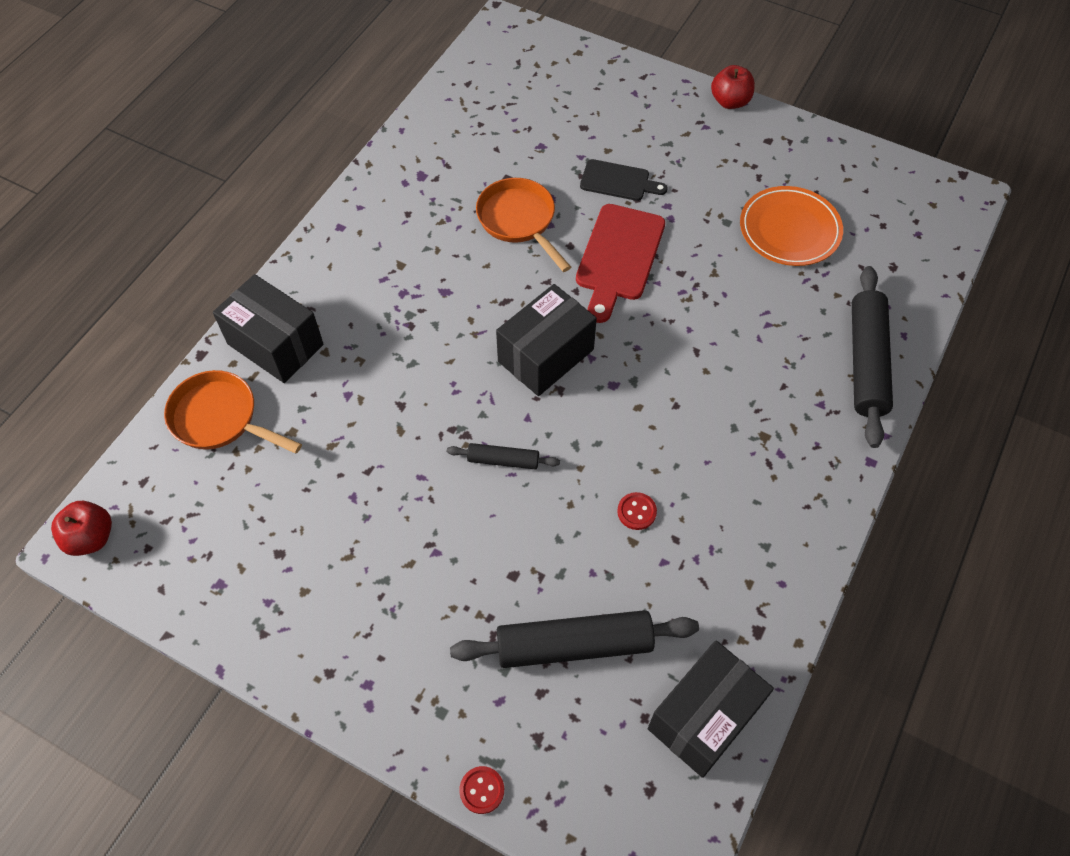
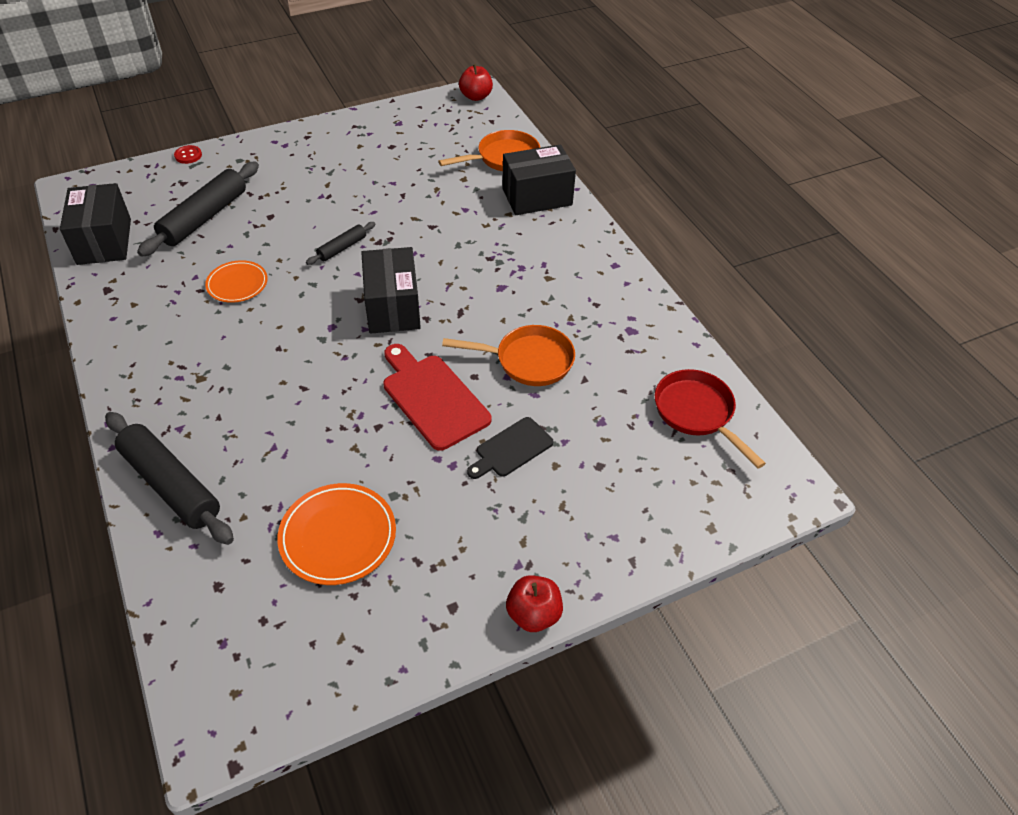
camera: 125 degrees right, 10 degrees down
(480, 99) = (697, 413): none -> red pan
(636, 512) = (237, 284): red button -> orange plate

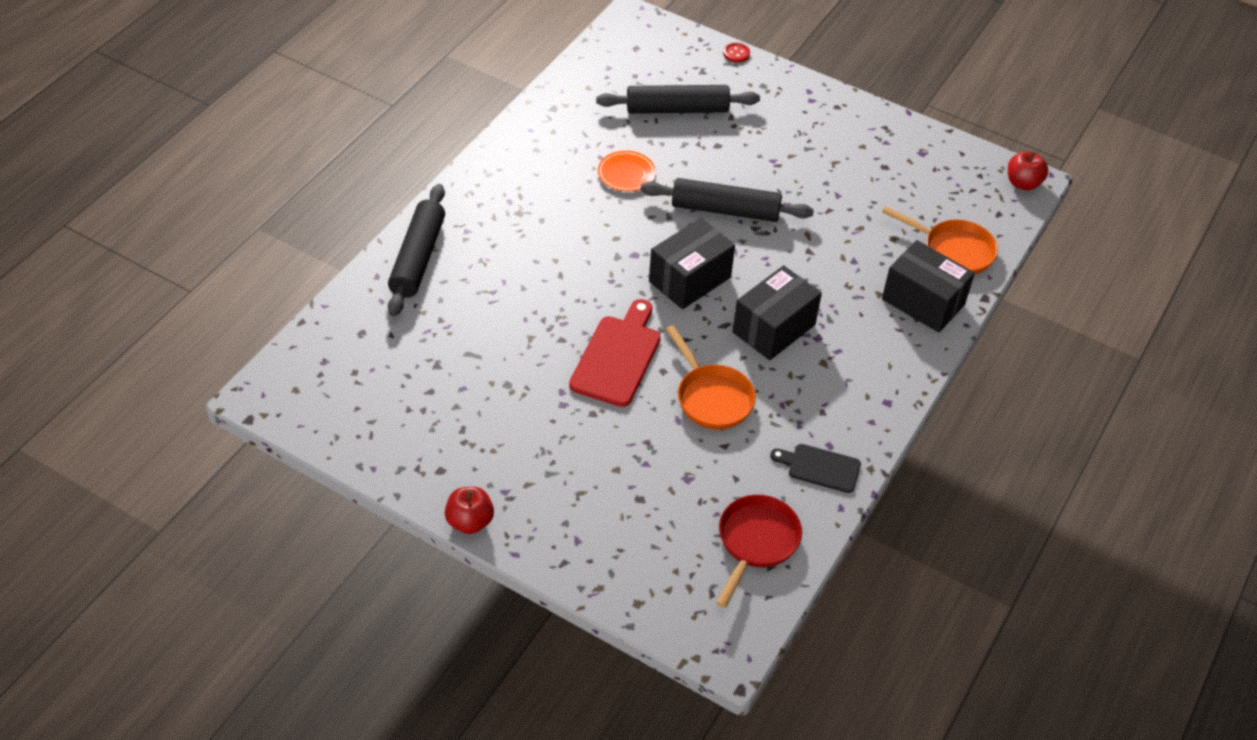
camera: 55 degrees right, 0 degrees up
(104, 241) = (597, 73): black box -> black box (774, 328)
(338, 536) = (448, 373): orange plate -> none
(342, 248) = (725, 210): black rolling pin -> black rolling pin, size x1.97
(511, 449) = (609, 433): black cutting board -> black cutting board (820, 468)

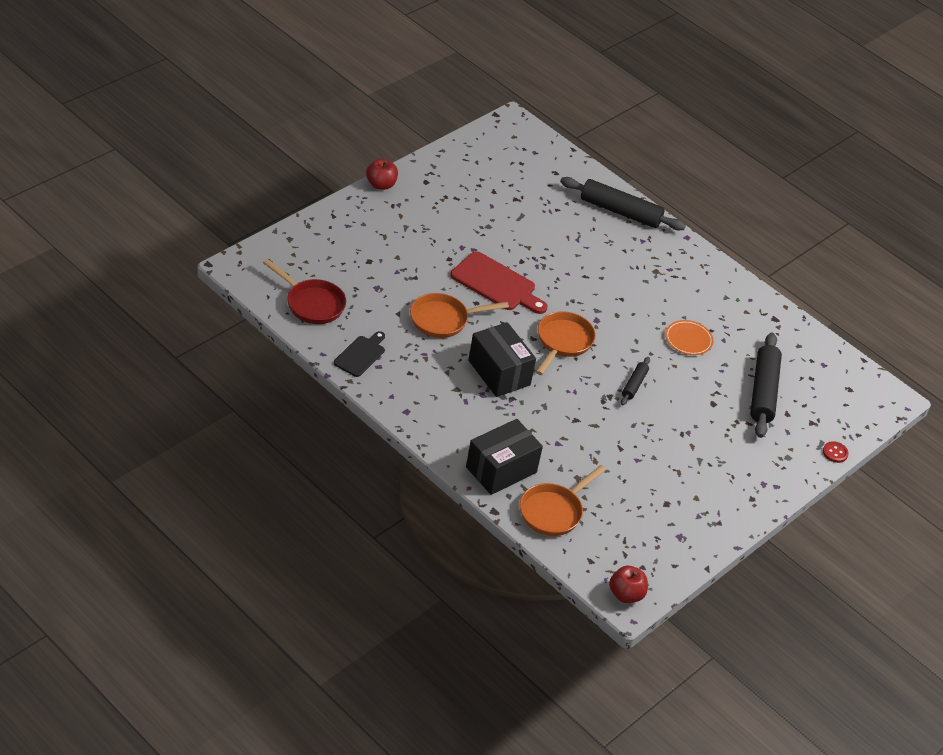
camera: 100 degrees right, 5 degrees down
(689, 279) = (563, 342): black box -> orange pan
(725, 210) = (634, 385): black rolling pin -> black rolling pin, size x0.51

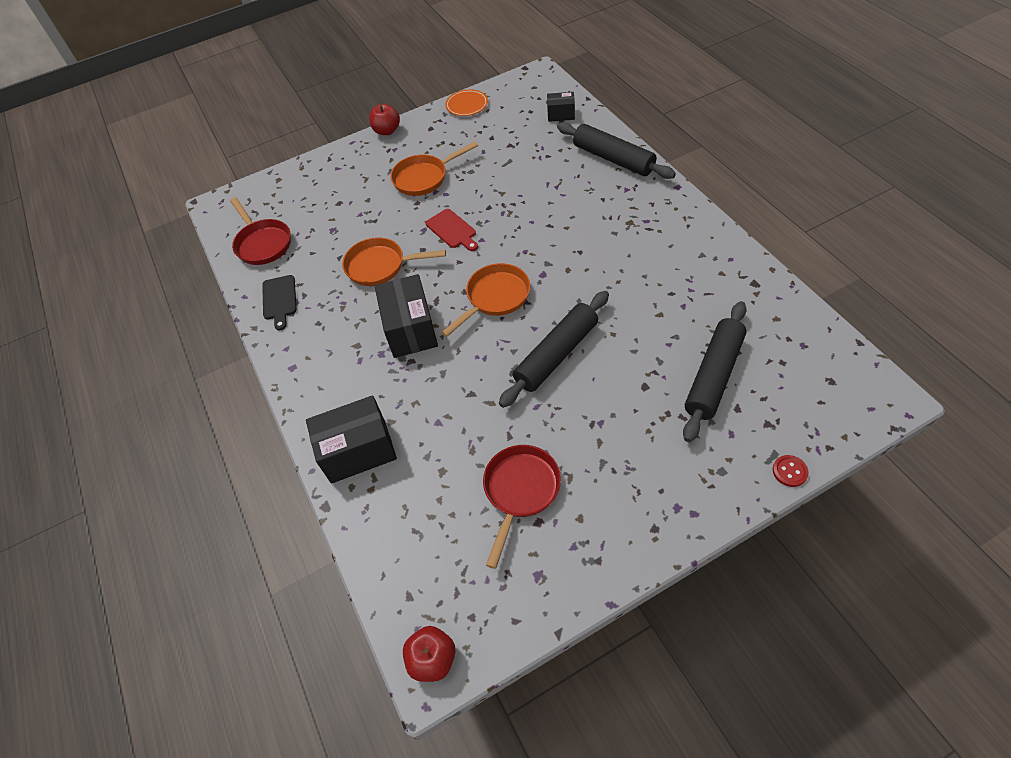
camera: 30 degrees right, 10 degrees up
(360, 355) = (279, 300): black cutting board -> black cutting board turned 120 degrees clockwise
(496, 284) = (452, 230): red cutting board -> red cutting board, size x0.62
(553, 167) = (561, 114): none -> black box
(553, 511) = (394, 516): orange pan -> orange pan (424, 178)
(634, 385) = (556, 355): black rolling pin -> black rolling pin, size x1.97
(645, 485) = (520, 491): none -> red pan
(688, 340) = (640, 303): orange plate -> orange plate (467, 105)

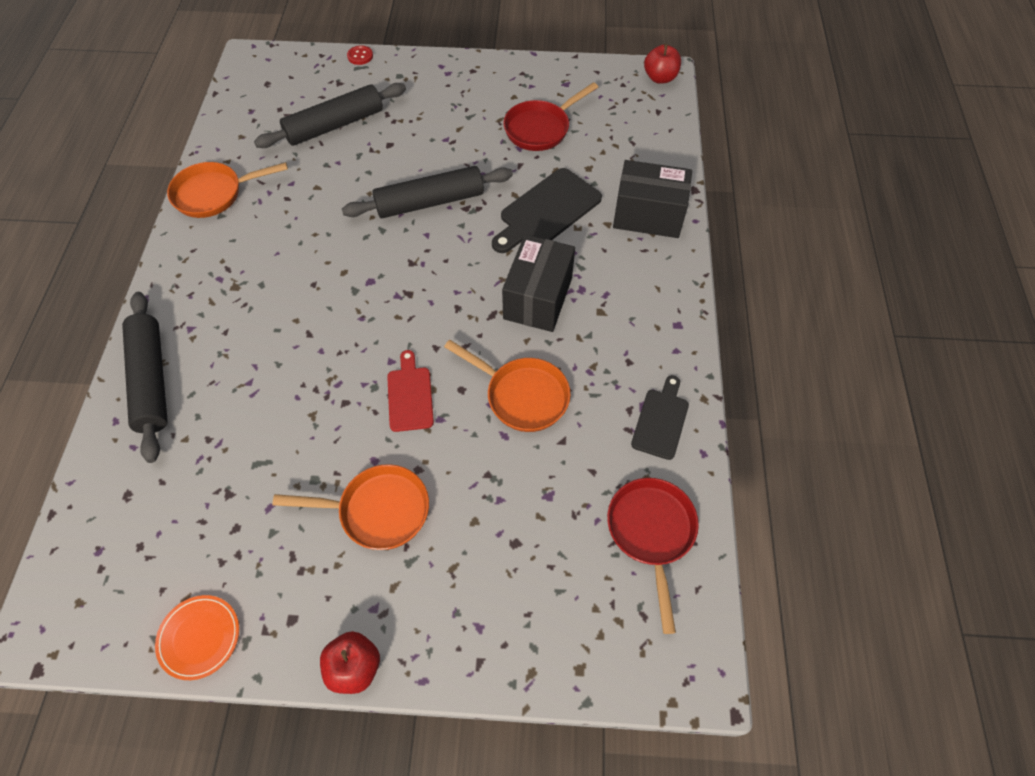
camera: 155 degrees left, 5 degrees up
(451, 404) = (547, 211): none -> black cutting board
(495, 298) = (435, 283): orange pan -> orange pan (214, 194)
(561, 114) = (115, 506): black box -> none

